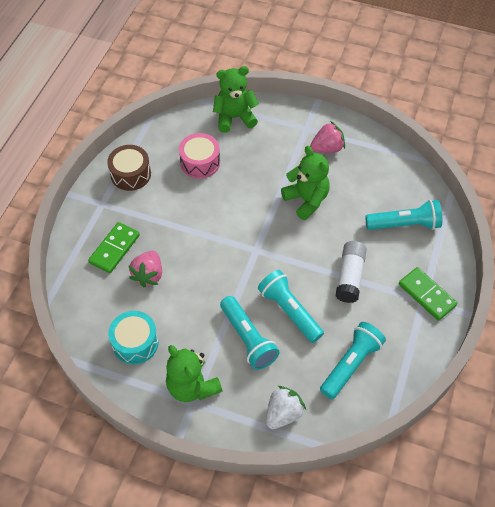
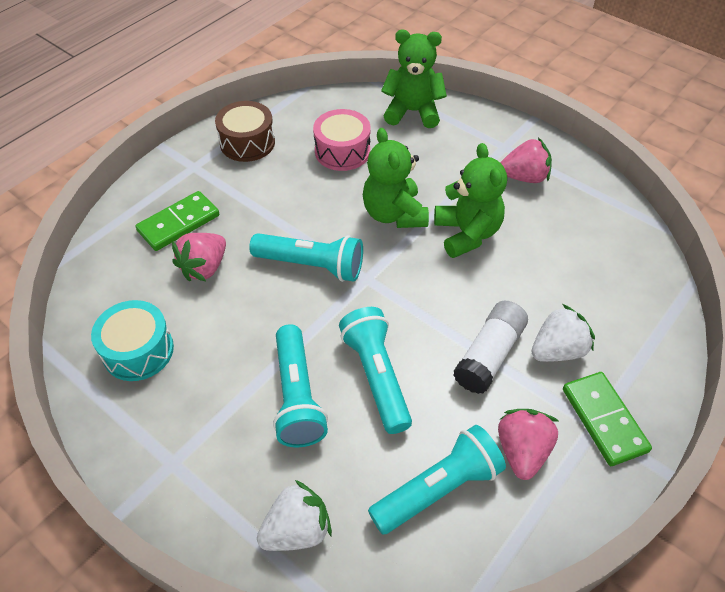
camera: 20 degrees right, 5 degrees down
(192, 386) = (183, 438): green teddy bear -> green teddy bear (394, 214)
(387, 261) = (557, 350): none -> white strawberry
(388, 328) = (522, 451): none -> pink strawberry
(404, 224) = (603, 306): turquoise flashlight -> turquoise flashlight (311, 265)

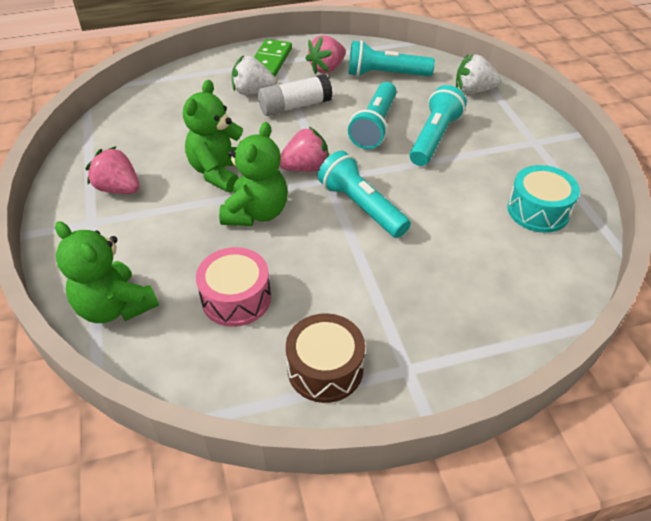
camera: 145 degrees left, 5 degrees down
(178, 223) = (458, 303): green domino -> none
(204, 268) = (454, 248): pink strawberry -> pink strawberry (305, 168)

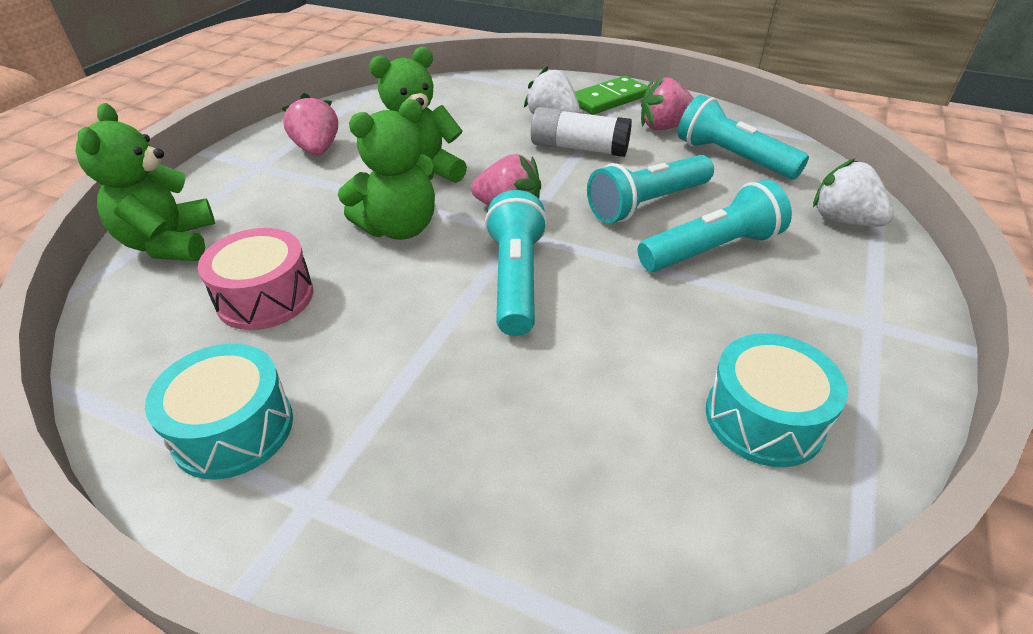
camera: 40 degrees right, 5 degrees down
(325, 369) = (233, 429): brown drum -> turquoise drum

